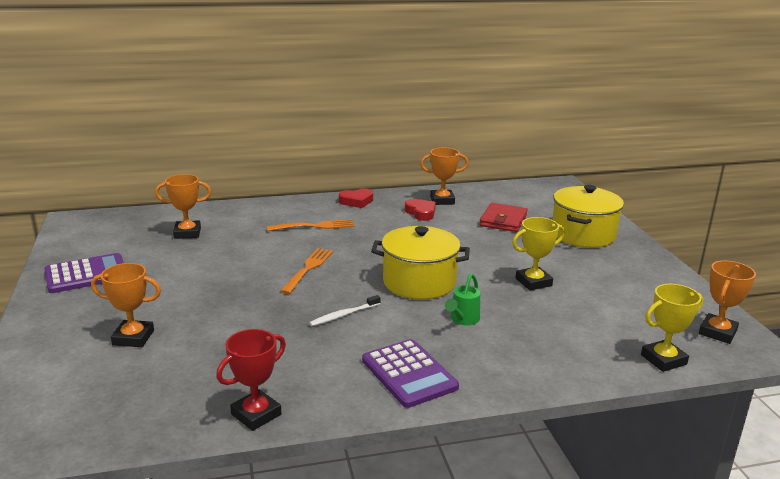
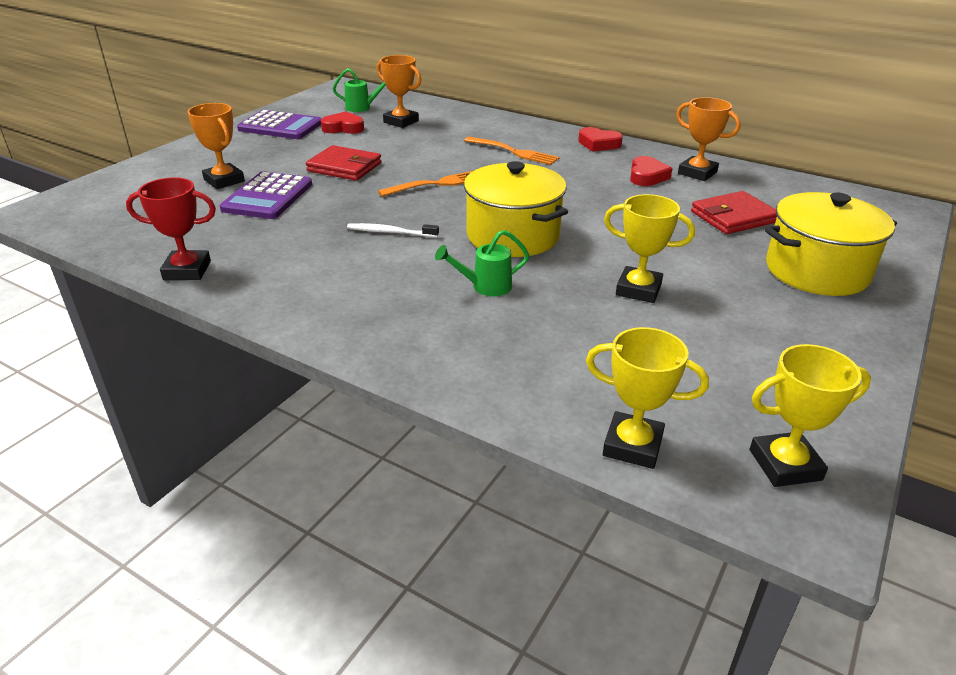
camera: 45 degrees right, 10 degrees up
(130, 233) = (362, 108): none -> green watering can
(149, 255) = (343, 128): none -> red heart
(215, 285) = (344, 167): none -> red wallet
(409, 374) = (344, 304): purple calculator -> purple calculator (268, 197)
(717, 332) = (785, 465): orange trophy -> yellow trophy

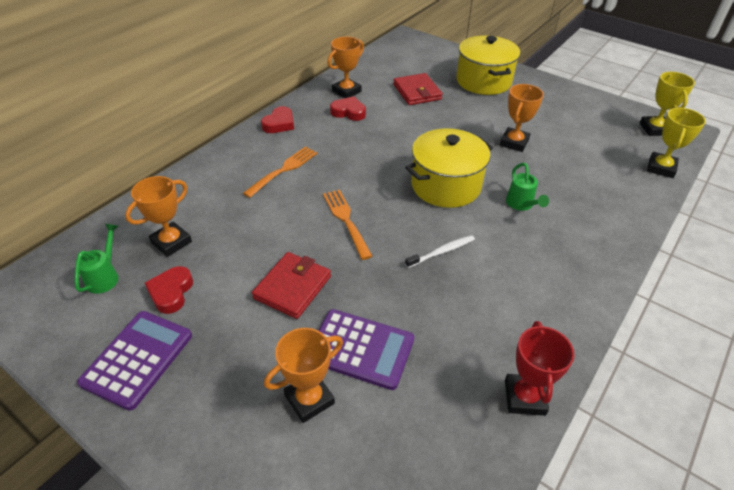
camera: 85 degrees left, 10 degrees up
(391, 232) = (441, 252): white toothbrush -> white toothbrush turned 135 degrees counterclockwise
(638, 289) = (514, 142): yellow trophy -> orange trophy

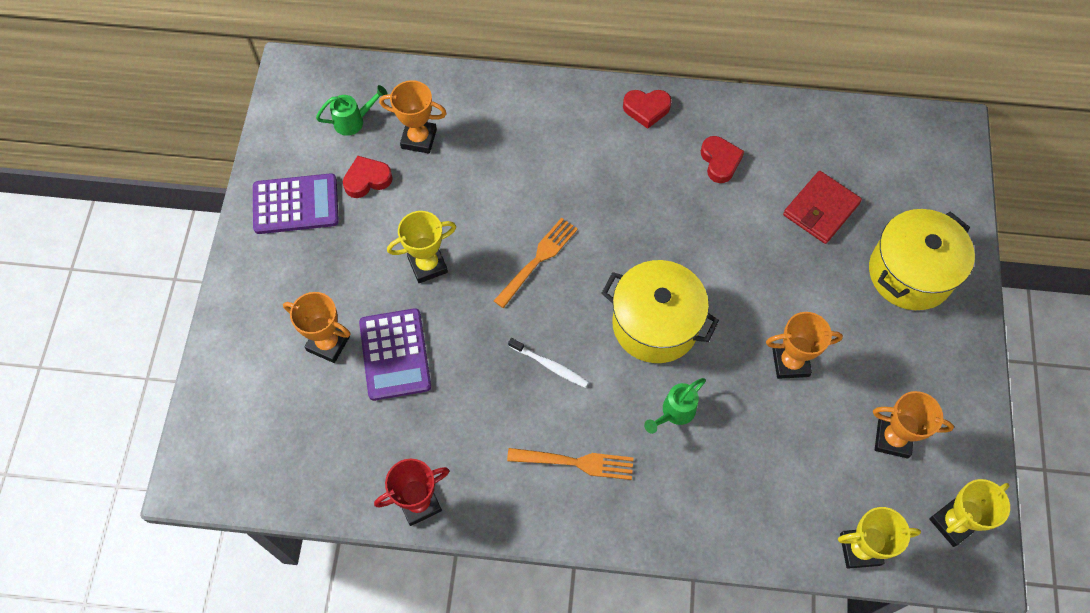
camera: 60 degrees right, 20 degrees up
(283, 170) = (572, 162): orange fork -> orange fork (575, 462)
(292, 287) = (427, 265): red wallet -> yellow trophy
(346, 91) = (761, 135): orange trophy -> orange trophy (893, 439)

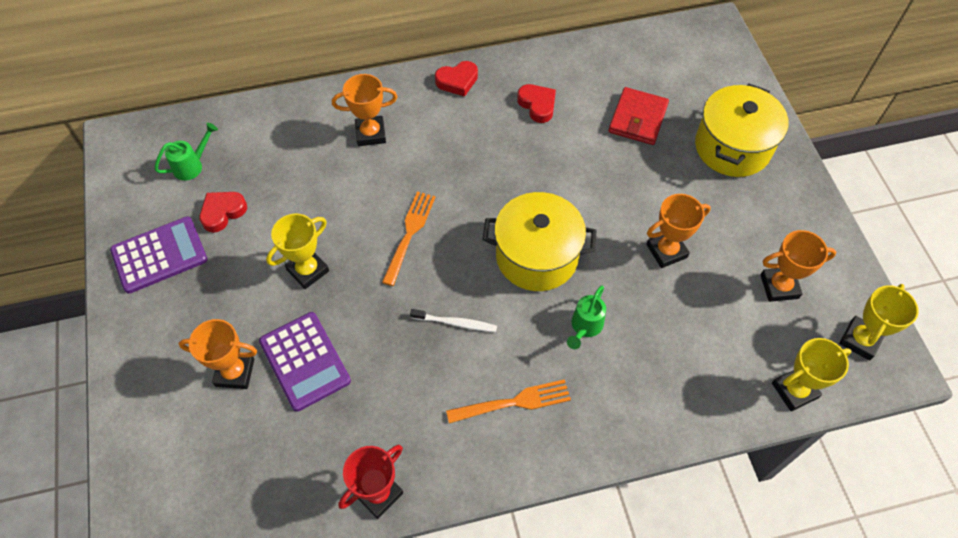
camera: 20 degrees left, 5 degrees down
(419, 139) = (260, 163): orange trophy -> orange trophy (370, 134)

